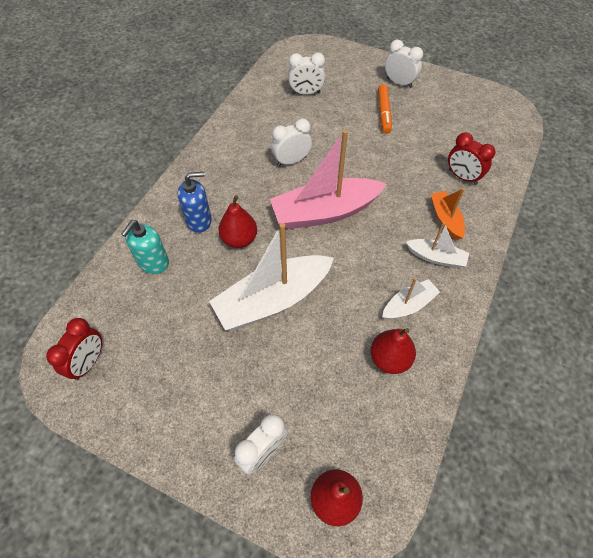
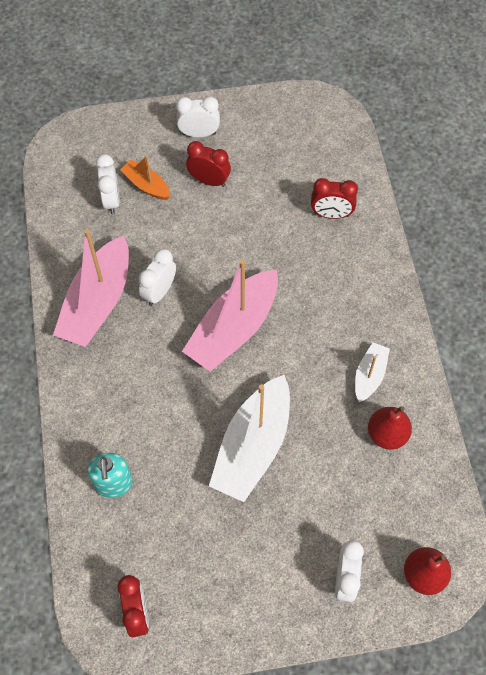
camera: 35 degrees left, 5 degrees up
(199, 220) = (121, 413): blue soap dispenser -> none
(239, 239) = (176, 408): red pear -> none
(244, 146) = (98, 303): none -> pink boat
(306, 93) = (111, 200): white clock -> white clock turned 60 degrees counterclockwise
(383, 113) = (209, 181): orange marker -> red clock
(436, 257) = (362, 315): white boat -> none
(445, 219) = (345, 269): orange boat -> orange boat (146, 185)

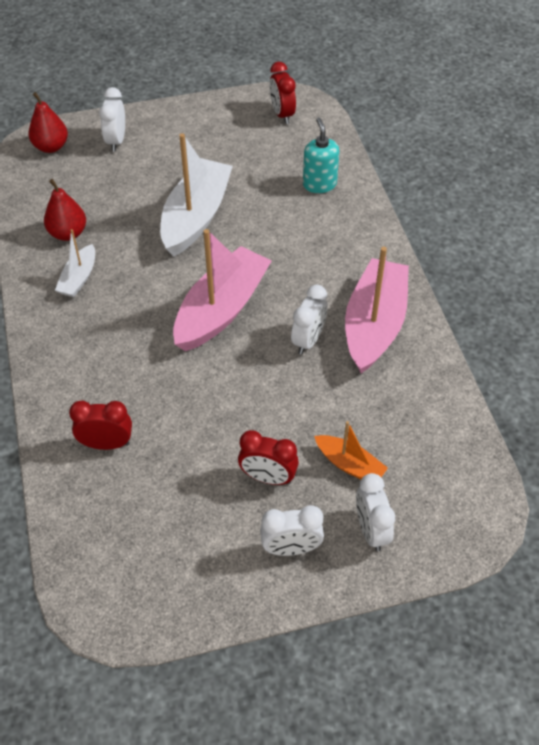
camera: 175 degrees right, 10 degrees down
(111, 200) = (390, 441): white clock -> white clock (371, 530)

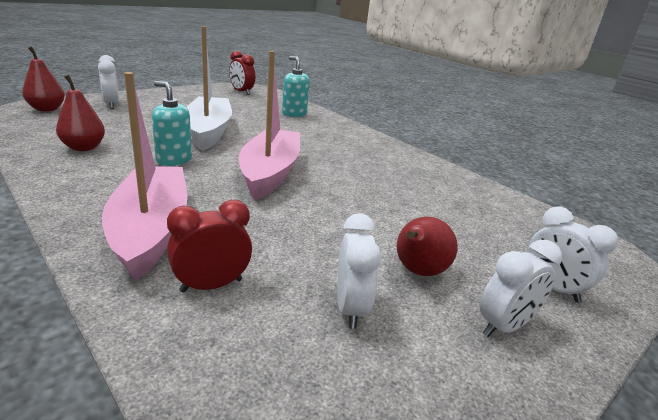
camera: 30 degrees left, 25 degrees down
(79, 278) = (108, 171): white boat -> none
(140, 269) = (174, 160): none -> turquoise soap dispenser
(268, 477) = (418, 272): red clock -> red pear
(308, 340) = (360, 180): white clock -> white clock (350, 308)
(349, 465) = (477, 246): orange boat -> none
(374, 325) = (400, 166): pink boat -> pink boat (150, 230)

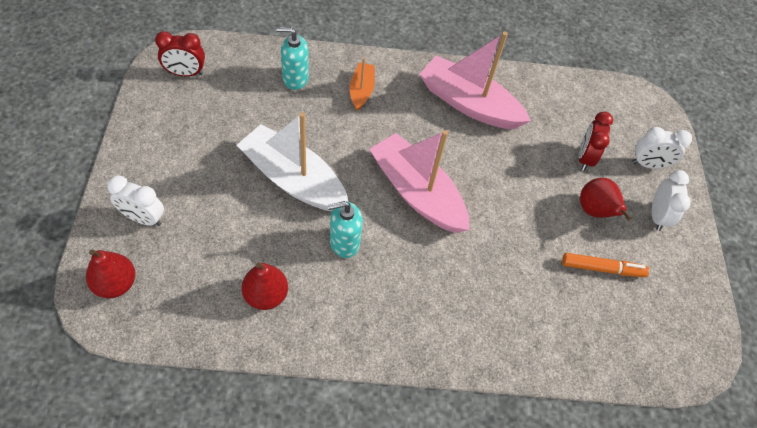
camera: 50 degrees left, 30 degrees up
(150, 230) = (456, 317): pink boat -> pink boat (469, 104)
(211, 285) = (541, 318): red clock -> red clock (585, 158)
(325, 132) = (361, 90): none -> orange boat
(350, 308) = (602, 268): white clock -> orange marker

